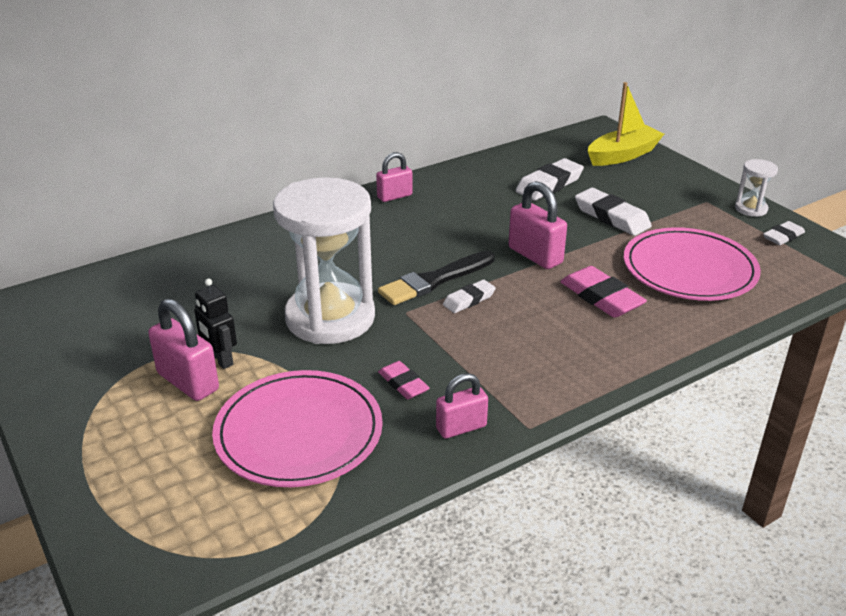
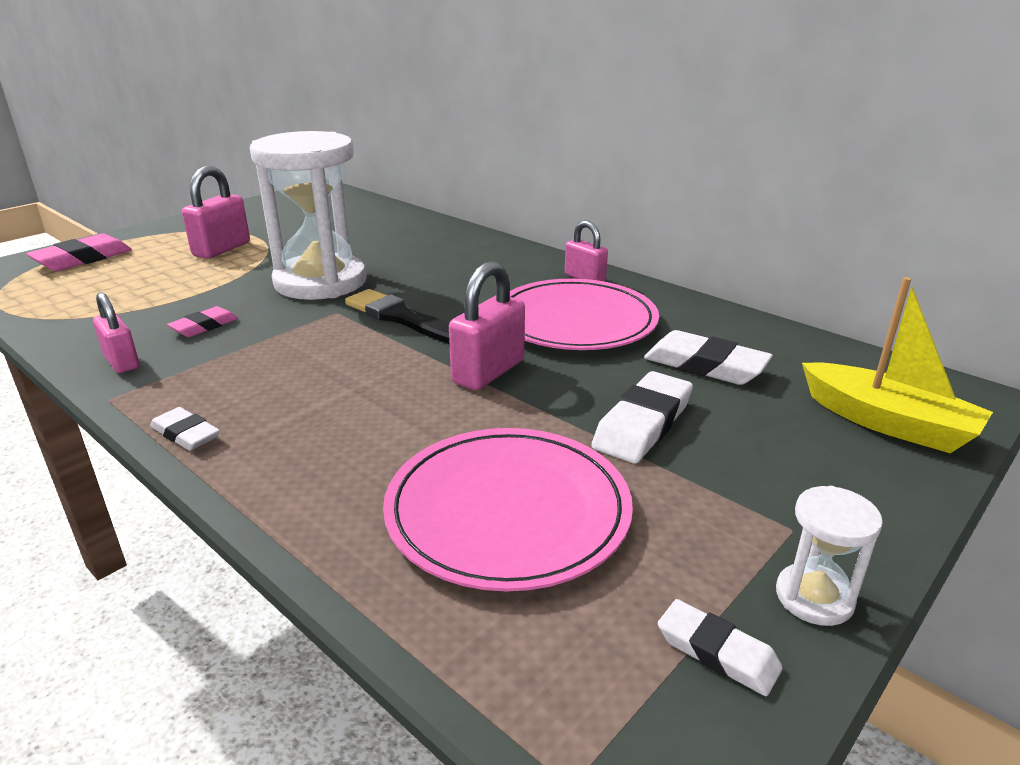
camera: 75 degrees right, 5 degrees down
(220, 359) = (252, 254): black robot -> none
(299, 433) = (139, 294): pink plate -> pink plate (575, 321)
(469, 300) = (367, 341): white eraser -> white eraser (186, 434)
(601, 297) = (394, 429): pink eraser -> pink eraser (83, 259)

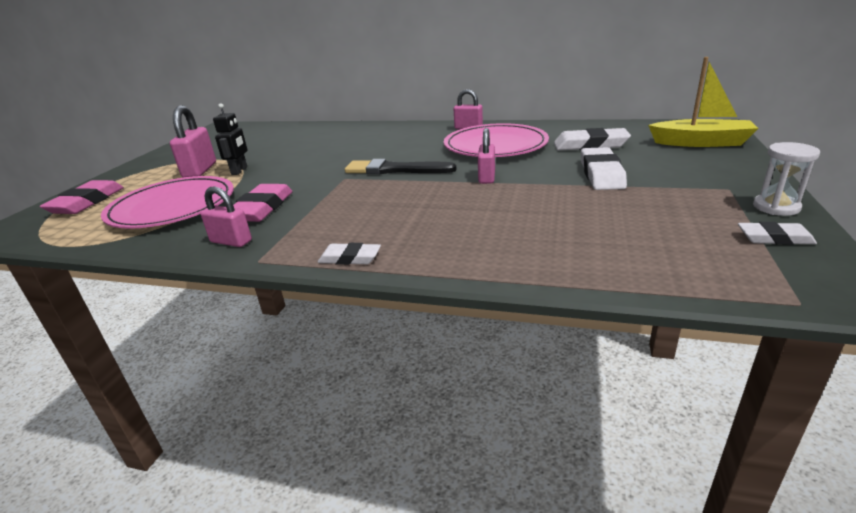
camera: 25 degrees left, 0 degrees up
(204, 326) = (262, 208): pink eraser -> pink eraser, size x1.66
(254, 263) = (239, 171): none -> black robot
(320, 282) = (307, 168): white hourglass -> none
(488, 372) = (486, 177): pink padlock -> pink padlock, size x0.66
(507, 511) = (598, 225): pink plate -> pink plate (172, 207)

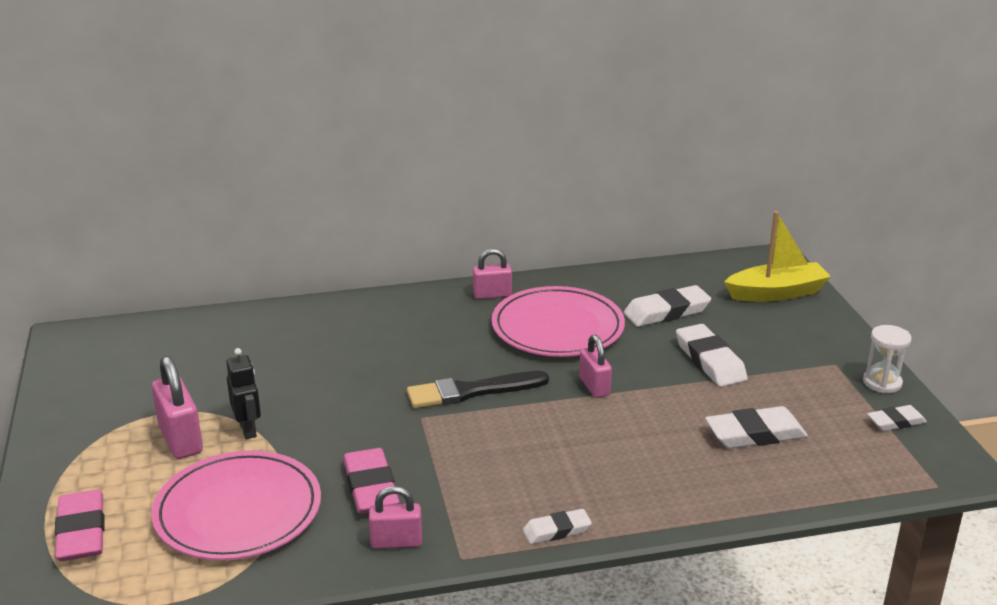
camera: 30 degrees left, 0 degrees up
(601, 224) = (755, 434): none -> white eraser

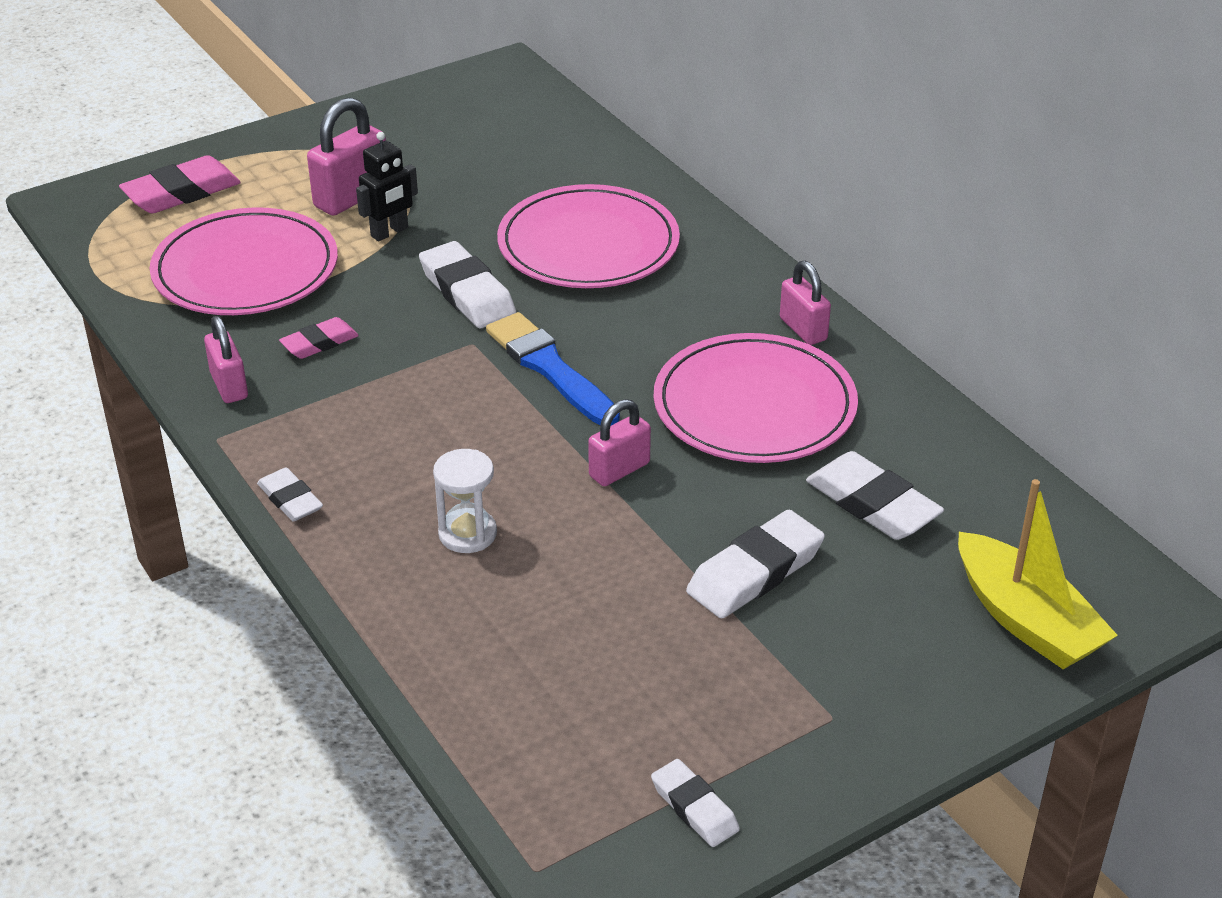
camera: 70 degrees right, 10 degrees up
(339, 348) = (588, 244): none -> pink plate
(371, 487) = (319, 343): pink eraser -> pink eraser, size x0.60
(471, 391) = (549, 368): black brush -> blue brush
(755, 434) = (580, 647): white eraser -> white eraser (467, 292)
(882, 383) = (807, 782): white hourglass -> white hourglass (467, 534)

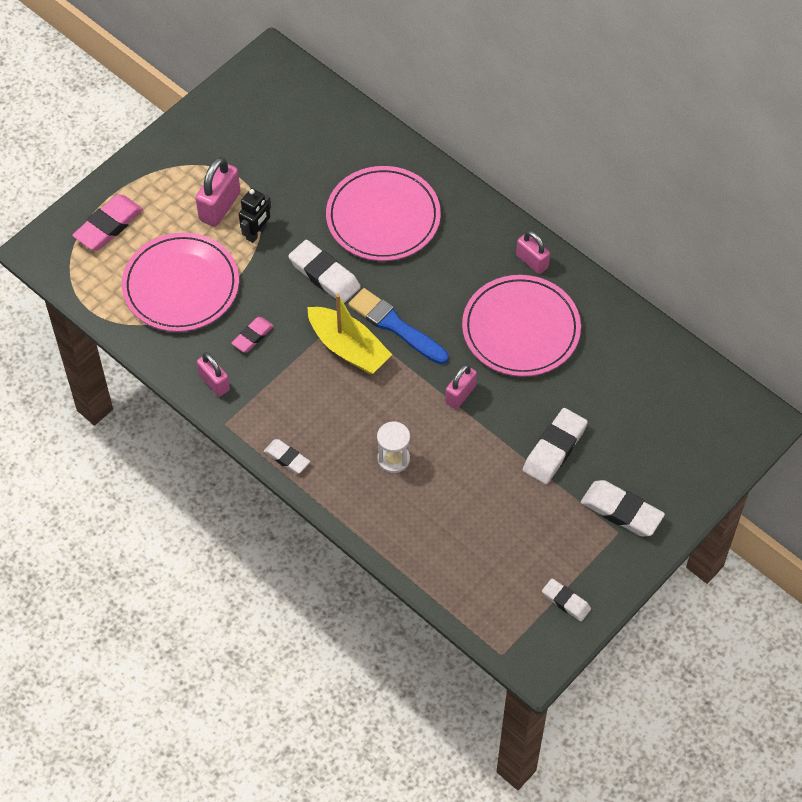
camera: 15 degrees left, 20 degrees up
(872, 504) = (604, 387): white eraser -> white eraser (621, 511)
(1026, 620) = (700, 447): yellow boat -> yellow boat (348, 348)

